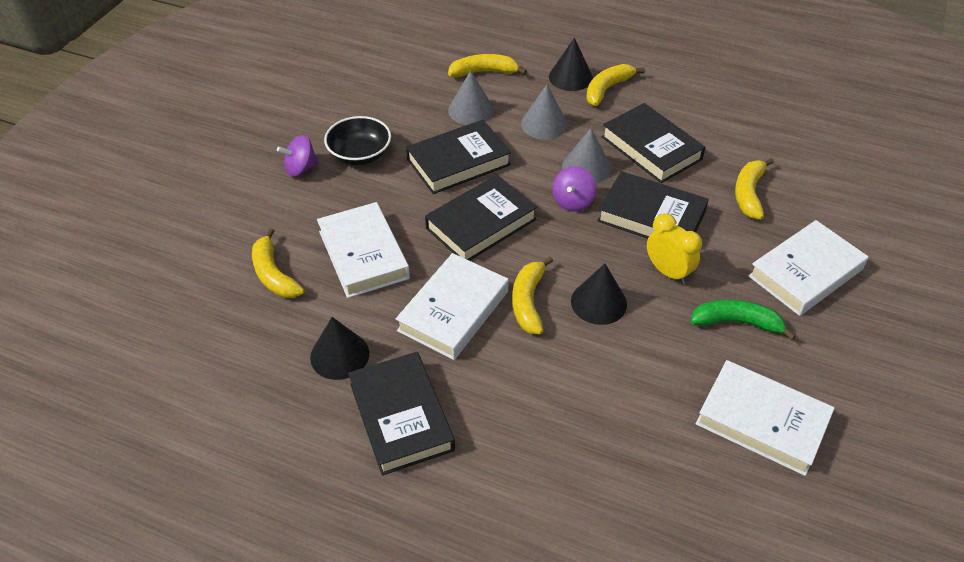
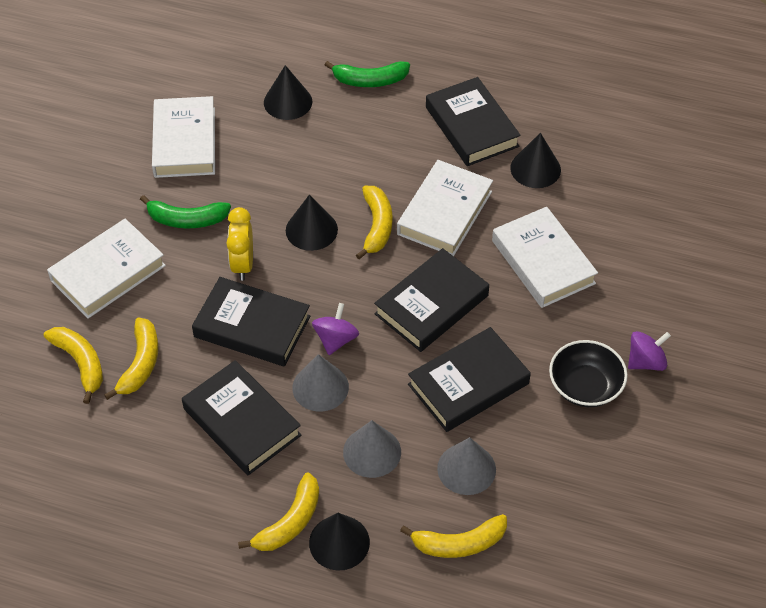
camera: 175 degrees right, 5 degrees up
(274, 274) = (622, 236): yellow banana -> yellow banana (80, 363)
(525, 501) = (369, 80): none -> green banana
(636, 474) = (288, 102): none -> black cone
(668, 272) = (243, 264): yellow clock -> yellow clock turned 45 degrees clockwise
(762, 421) = (184, 142): white book -> white book turned 60 degrees clockwise

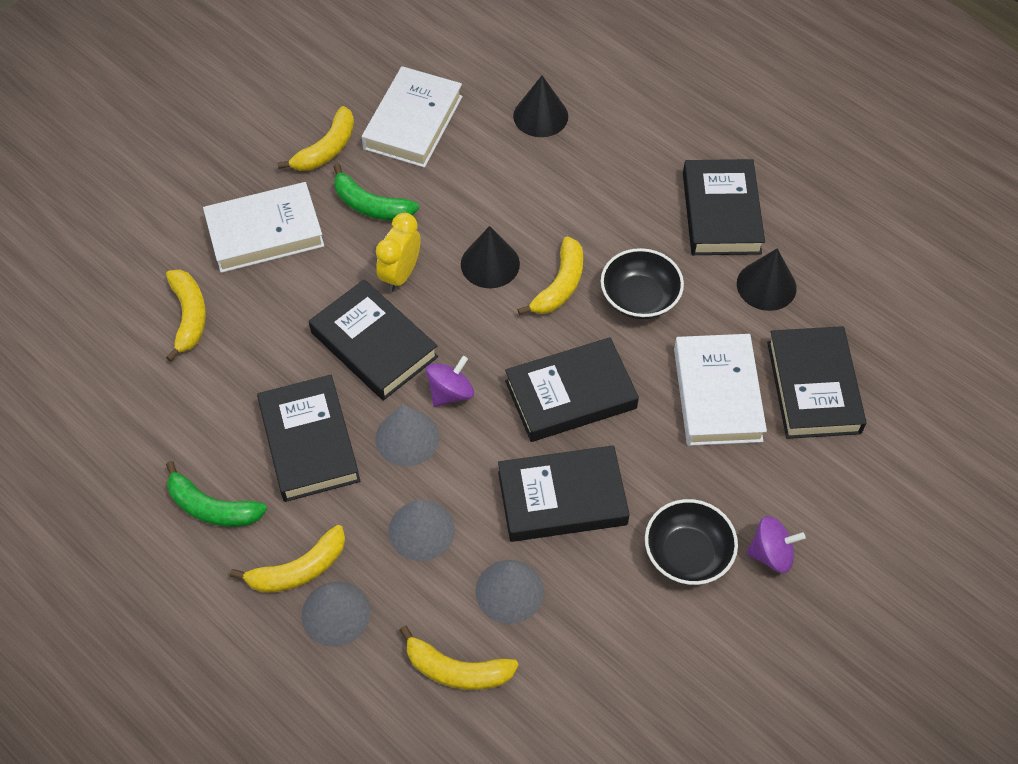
camera: 25 degrees right, 5 degrees up
(140, 364) = (244, 340): yellow banana -> yellow banana (326, 149)
(339, 542) = (335, 613): black cone -> grey cone
(369, 80) = (639, 122): green banana -> green banana (212, 507)
(444, 213) = (639, 298): white book -> black bowl
(611, 230) = (813, 387): none -> black book

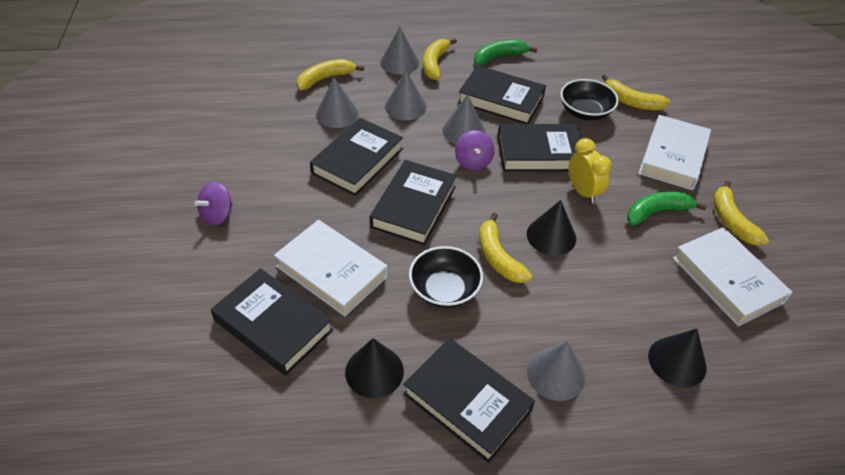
camera: 130 degrees right, 10 degrees down
(636, 177) = (555, 374): none -> grey cone
(687, 554) = (265, 184): black bowl -> black bowl (585, 112)

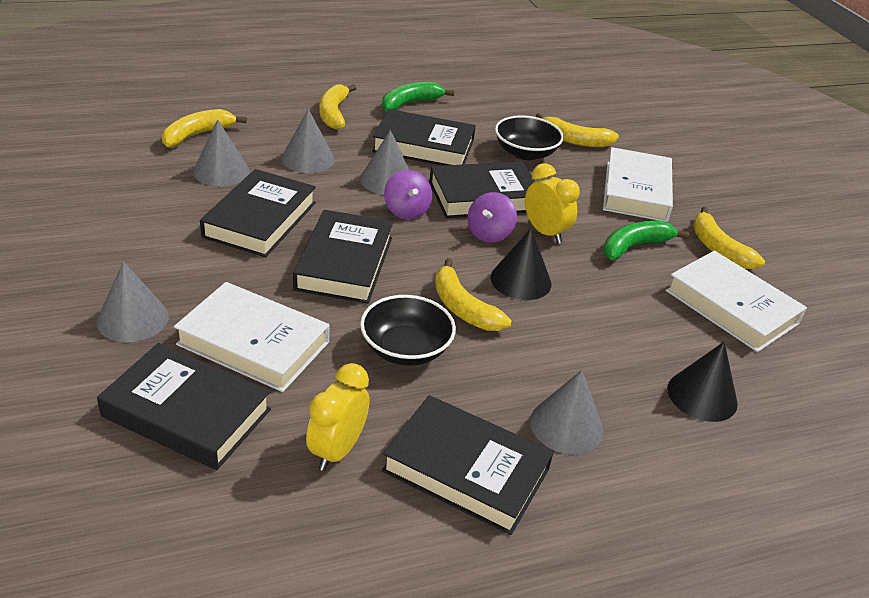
camera: 15 degrees left, 10 degrees down
(217, 215) = (80, 293): purple spinning top -> purple spinning top (489, 233)
(374, 371) = (337, 450): black cone -> yellow clock
(399, 62) = (289, 114): grey cone -> grey cone (132, 319)

